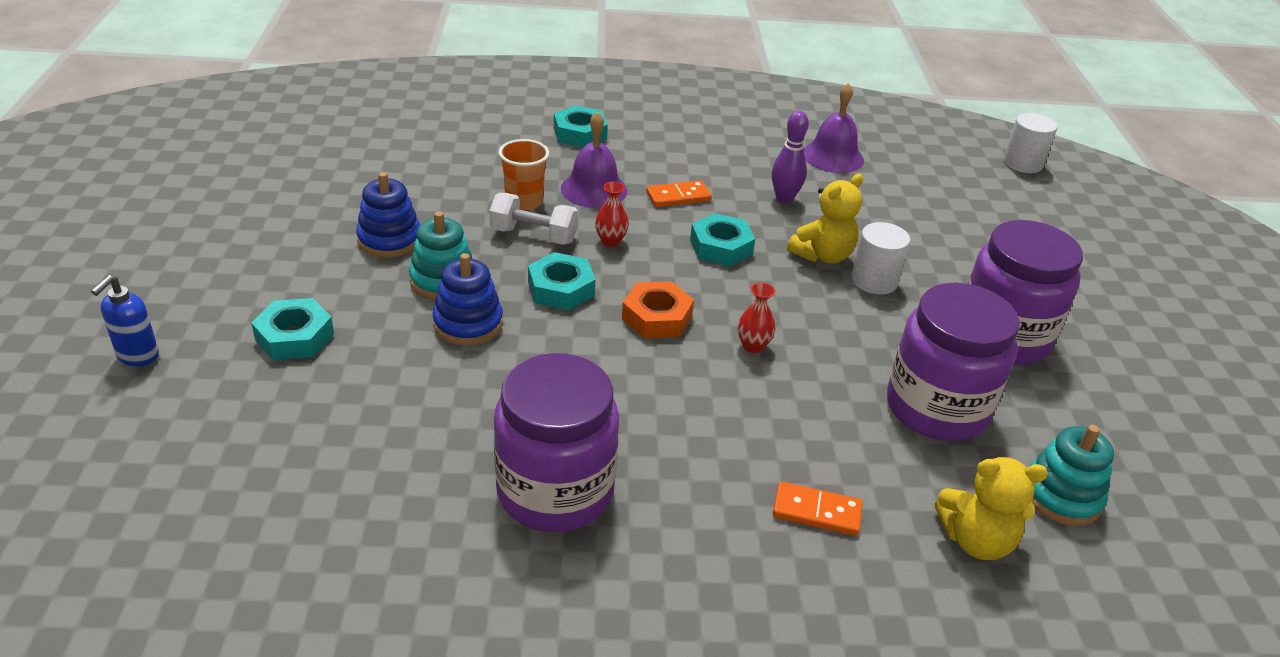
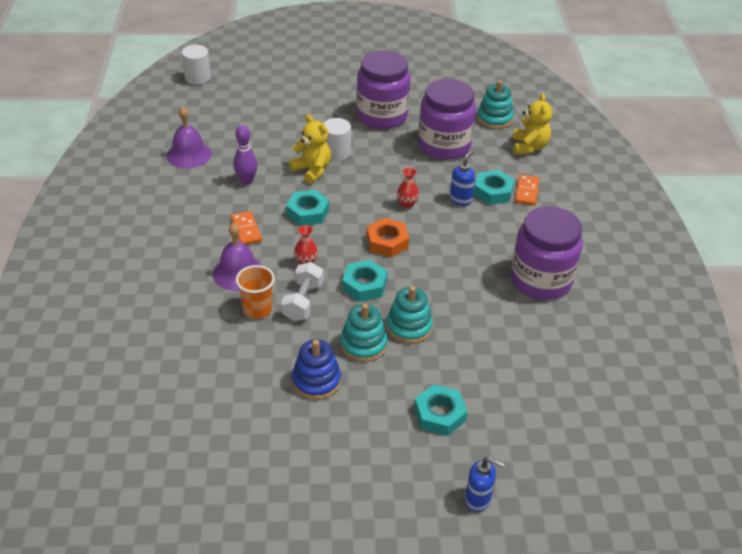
camera: 90 degrees left, 5 degrees up
(468, 324) = (409, 327): blue stacking toy -> turquoise stacking toy
(580, 133) = (151, 282): turquoise nut -> turquoise nut (493, 192)
(775, 412) = (460, 200): none -> blue soap dispenser

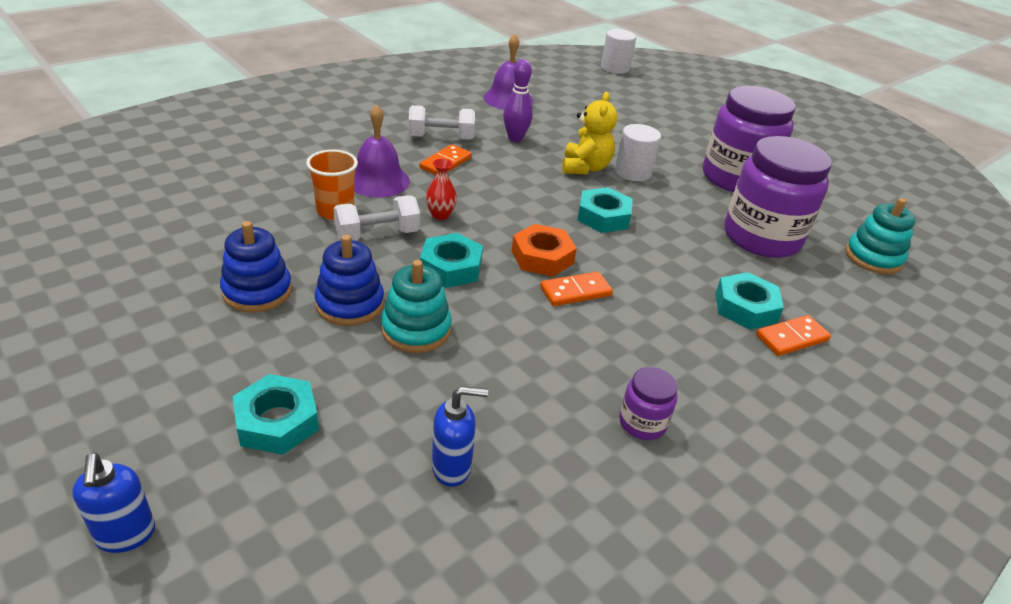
camera: 50 degrees right, 5 degrees down
(210, 215) = (441, 138): none -> white dumbbell
(307, 212) = (519, 188): turquoise nut -> turquoise nut (603, 216)
(363, 344) = (350, 304): turquoise stacking toy -> blue stacking toy
(407, 204) = (623, 248): red vase -> none
(429, 246) = (575, 292): none -> orange domino
(460, 200) = (691, 286): blue soap dispenser -> blue soap dispenser (452, 468)
(529, 147) = (876, 307): yellow teddy bear -> none
(540, 280) = (642, 423): purple jar -> purple jar, size x0.45

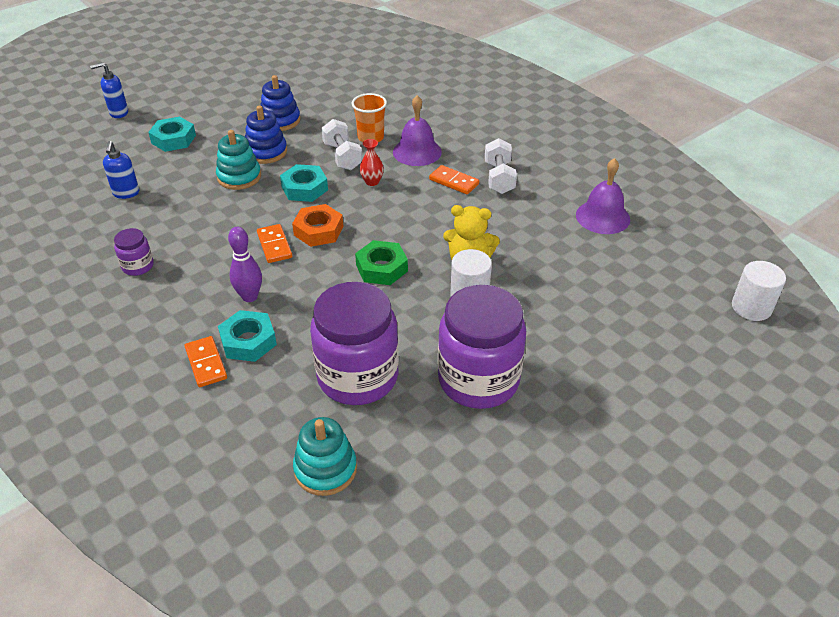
camera: 95 degrees right, 5 degrees up
(515, 138) = (514, 220): purple bowling pin -> purple bowling pin (250, 297)
(603, 216) = (381, 268): turquoise nut -> green nut

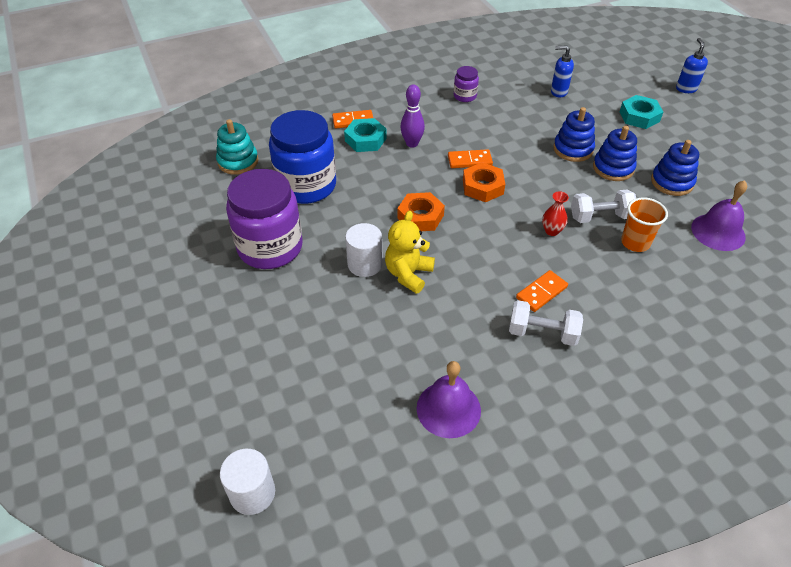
camera: 105 degrees right, 5 degrees up
(239, 177) = (573, 149): turquoise stacking toy -> blue stacking toy
(304, 188) = (548, 185): turquoise nut -> none
(357, 377) = (306, 186): purple jar -> blue jar
(381, 268) = (420, 217): green nut -> orange nut
(417, 152) = (604, 274): purple bell -> purple bell (718, 232)

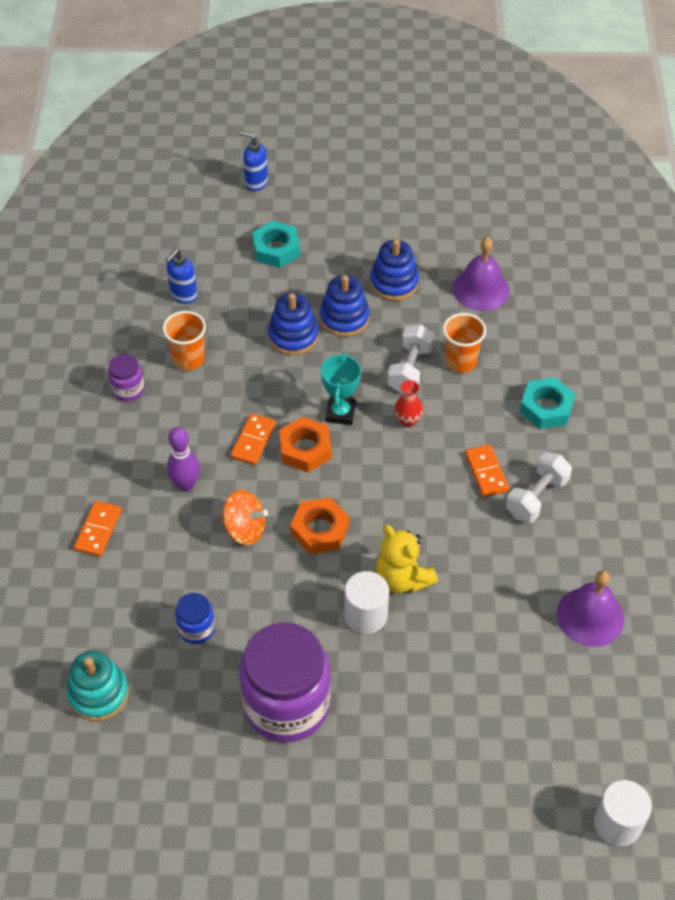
camera: 65 degrees left, 5 degrees up
(306, 186) = (196, 628): blue jar -> blue jar, size x0.45
(365, 140) = (146, 531): turquoise nut -> turquoise nut (546, 408)
(396, 181) = (245, 529): none -> orange spinning top
(510, 111) = (188, 359): none -> orange cup
(528, 194) = (340, 413): none -> turquoise trophy

